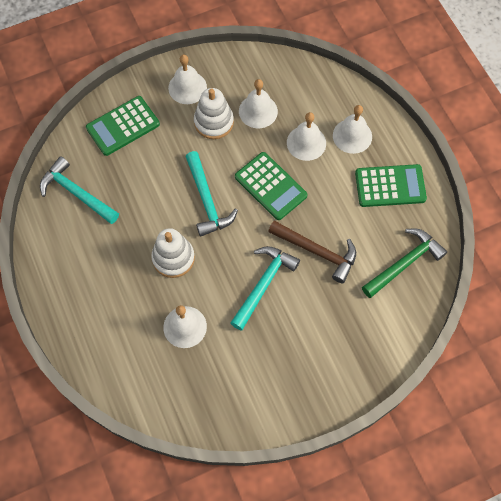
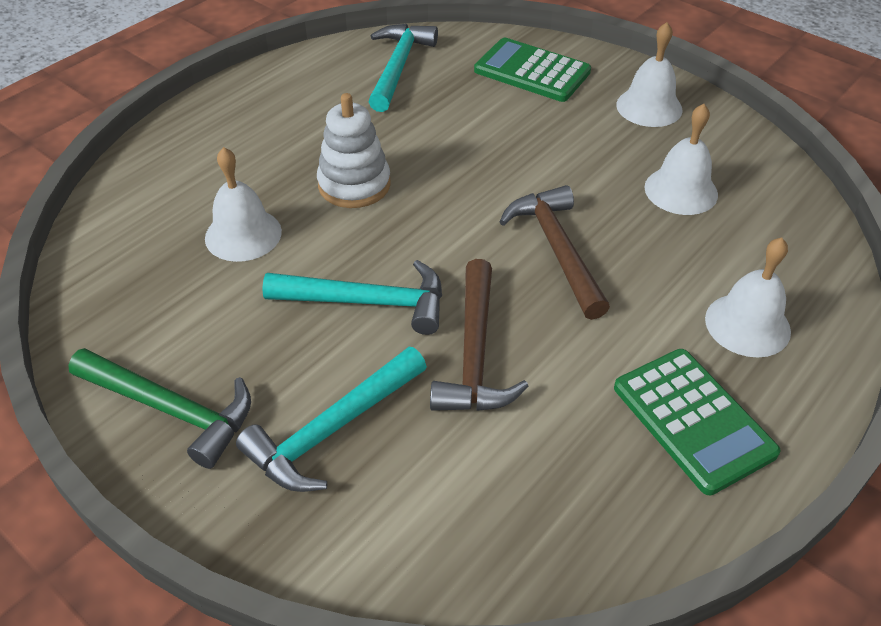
camera: 65 degrees right, 20 degrees down
(207, 200) = (476, 187): turquoise hammer -> turquoise hammer (332, 429)
(214, 122) = (616, 150): white stacking toy -> none
(270, 186) = (557, 250): green calculator -> brown hammer
(306, 143) = (676, 267): white bell -> none
(404, 263) = (539, 505): green hammer -> green hammer (171, 409)

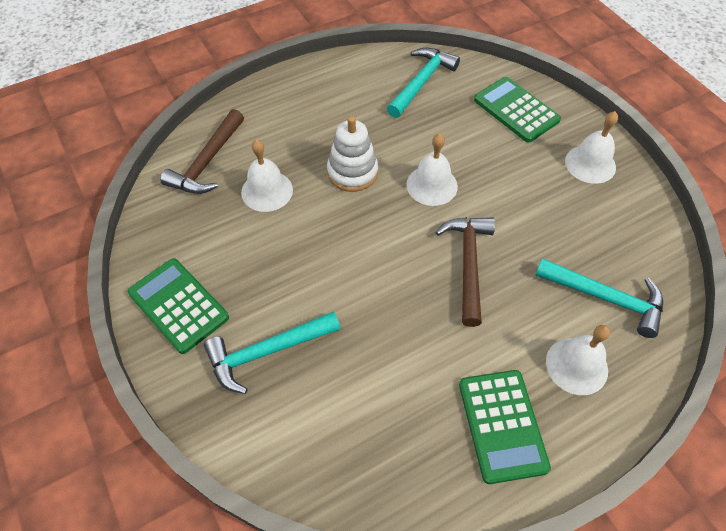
camera: 20 degrees right, 10 degrees up
(171, 409) = (178, 305): green hammer -> green calculator
(367, 302) = (325, 266): turquoise hammer -> turquoise hammer (605, 298)
(475, 353) = (378, 326): brown hammer -> brown hammer (207, 162)
(681, 190) = (580, 242): white bell -> white bell (432, 185)

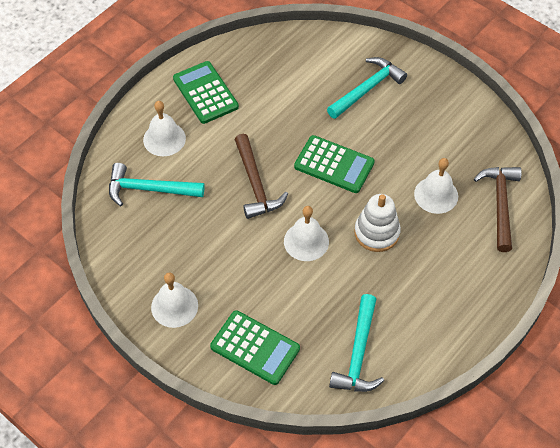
camera: 160 degrees right, 0 degrees up
(178, 305) = (442, 98): green calculator -> green calculator (334, 165)

